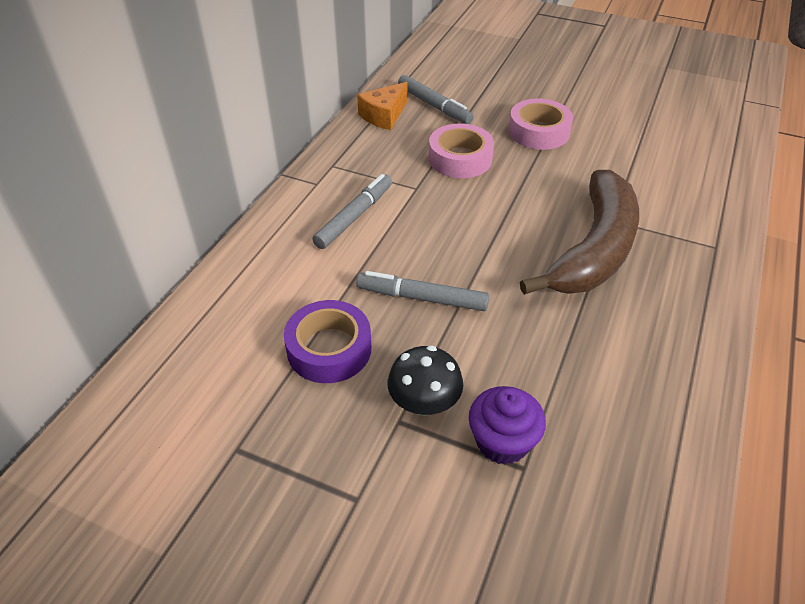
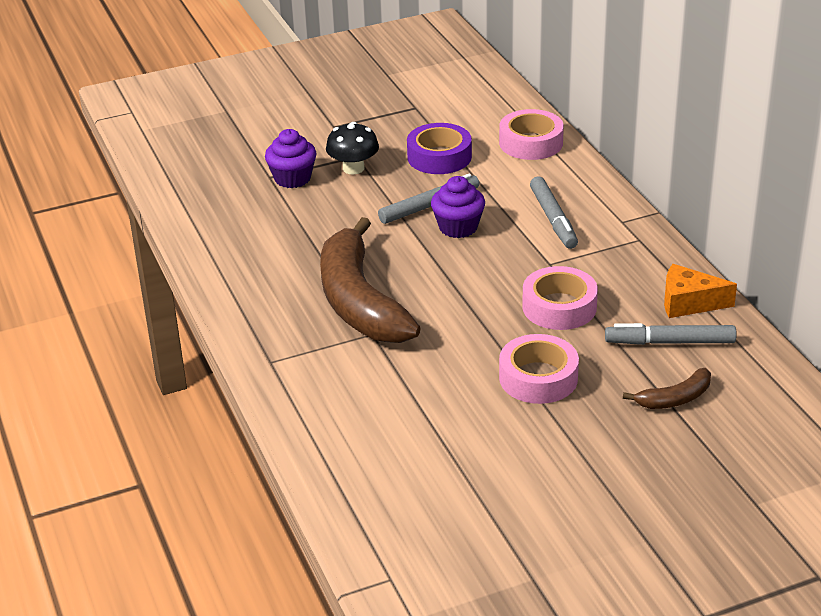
camera: 135 degrees right, 10 degrees down
(235, 300) = (531, 143): none -> pink tape
(384, 116) = (688, 303): orange cheese -> orange cheese turned 75 degrees counterclockwise
(431, 260) = (458, 227): none -> purple cupcake
(482, 84) = (674, 399): none -> brown banana

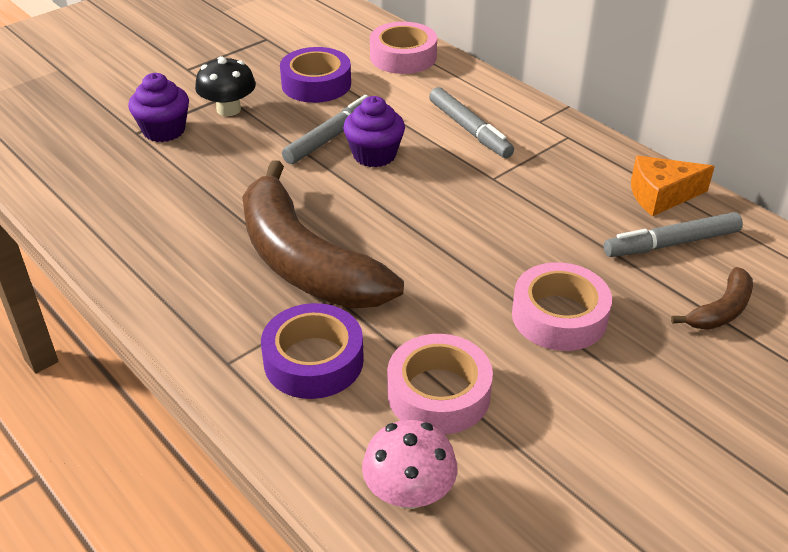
camera: 20 degrees left, 5 degrees up
(333, 372) = (313, 360): none -> purple tape
(359, 466) = (409, 492): none -> pink mushroom
(559, 307) = (532, 225): pink tape -> pink tape (438, 393)

